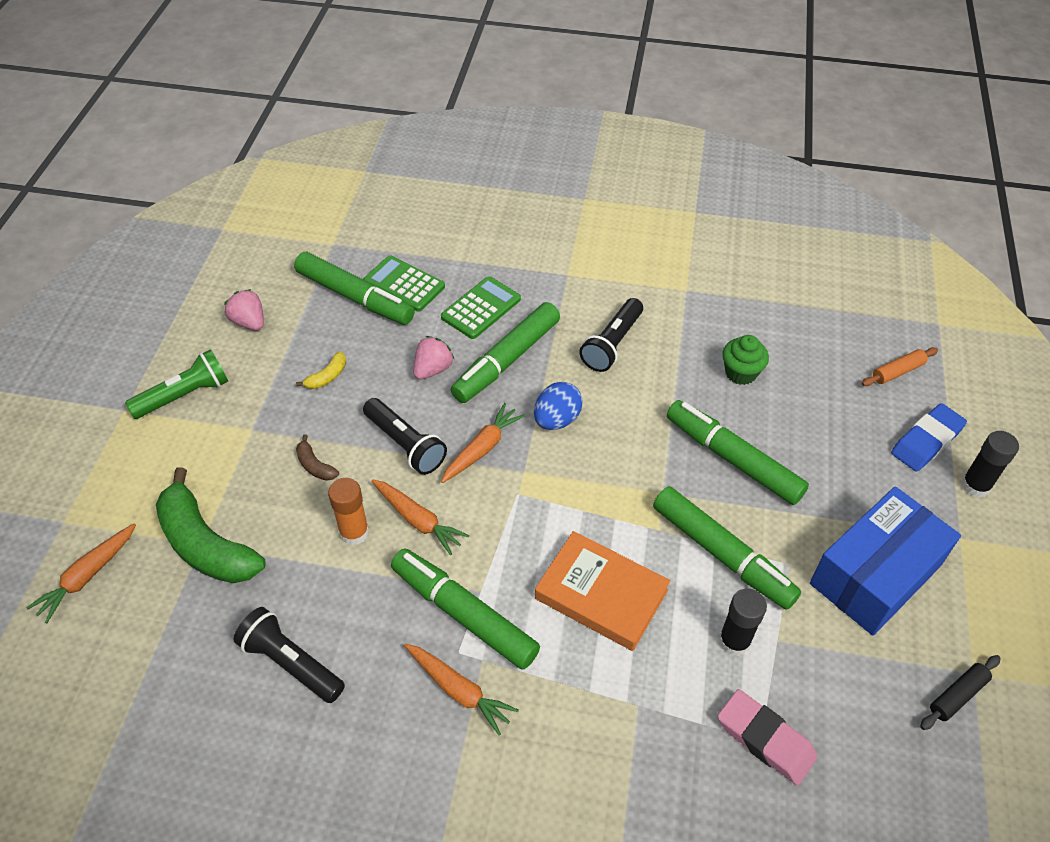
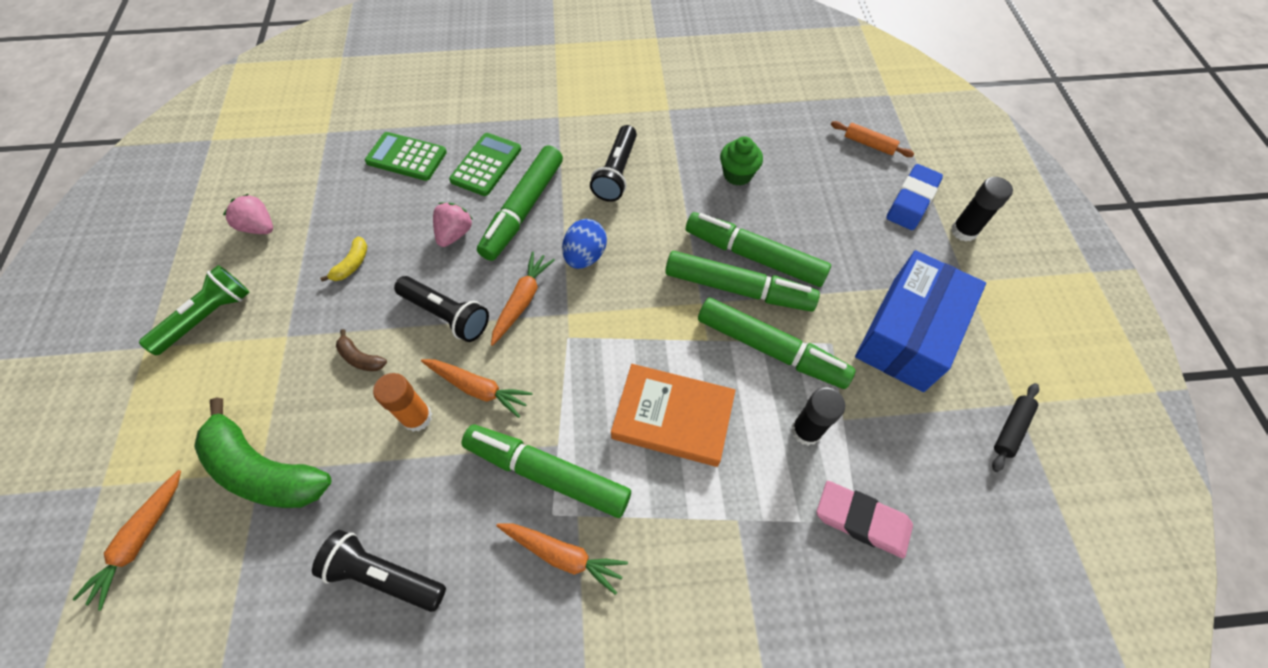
camera: 15 degrees left, 10 degrees up
(355, 297) = (361, 179): green marker -> green marker (738, 289)
(897, 372) = (869, 144): orange rolling pin -> orange rolling pin turned 75 degrees clockwise

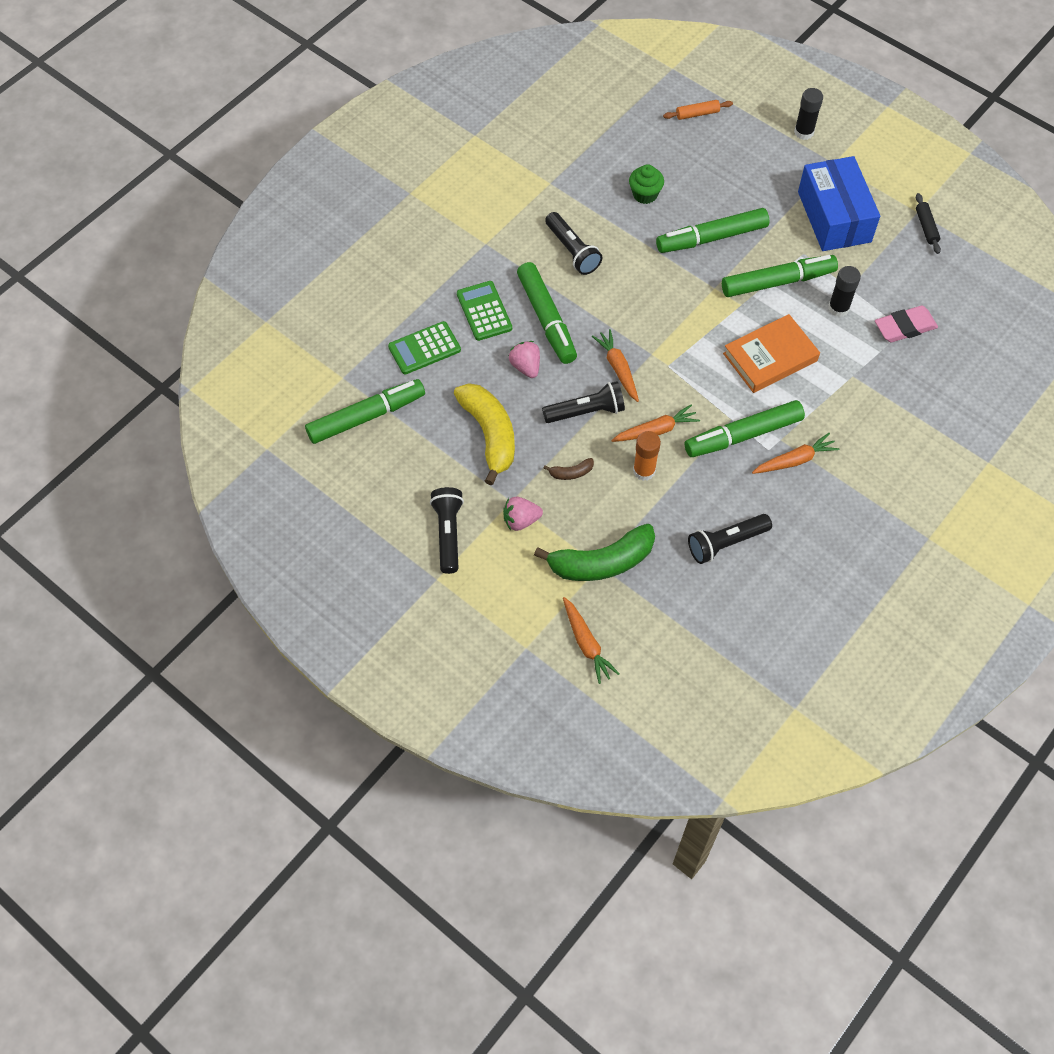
camera: 45 degrees left, 0 degrees up
(208, 317) = (448, 533): green flashlight -> black flashlight
(259, 227) = (396, 465): pink strawberry -> pink strawberry (521, 520)
(352, 264) = (490, 434): yellow banana -> yellow banana, size x2.33
(585, 256) = (619, 315): blue egg -> none
(738, 289) = (725, 263): green marker -> green marker (366, 417)
(911, 201) = (758, 134): blue eraser -> none

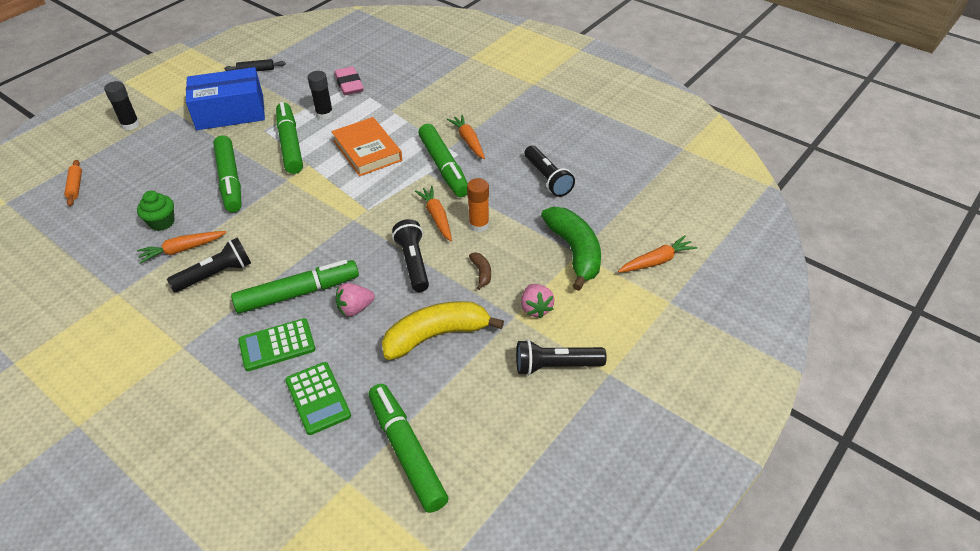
camera: 90 degrees left, 15 degrees down
(618, 368) = (366, 241): orange carrot -> orange carrot (182, 250)

